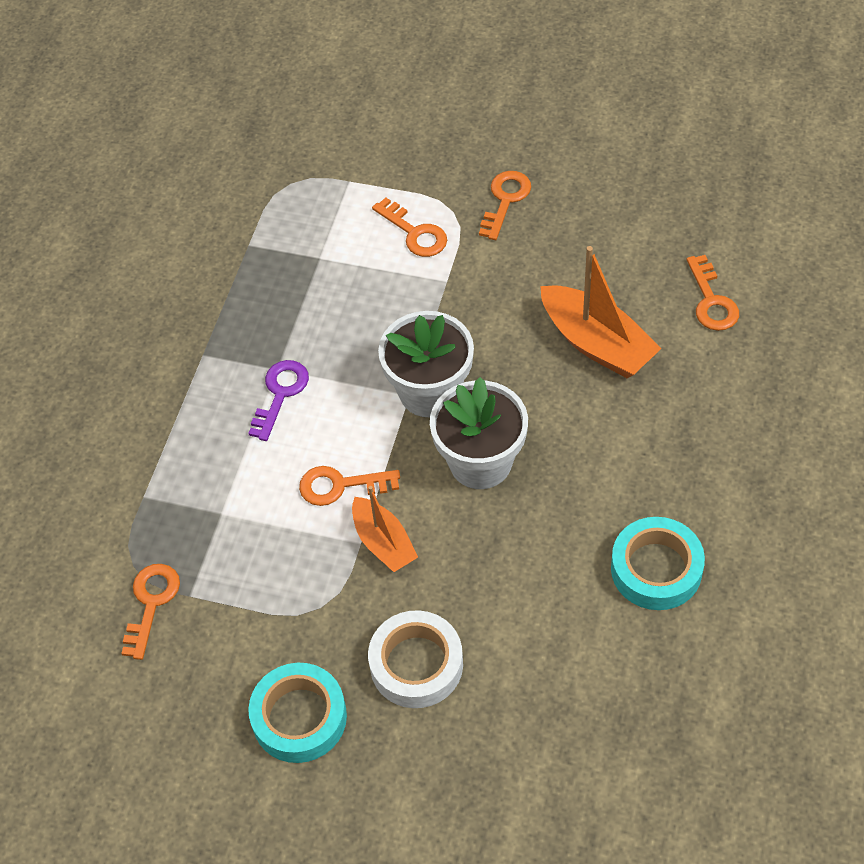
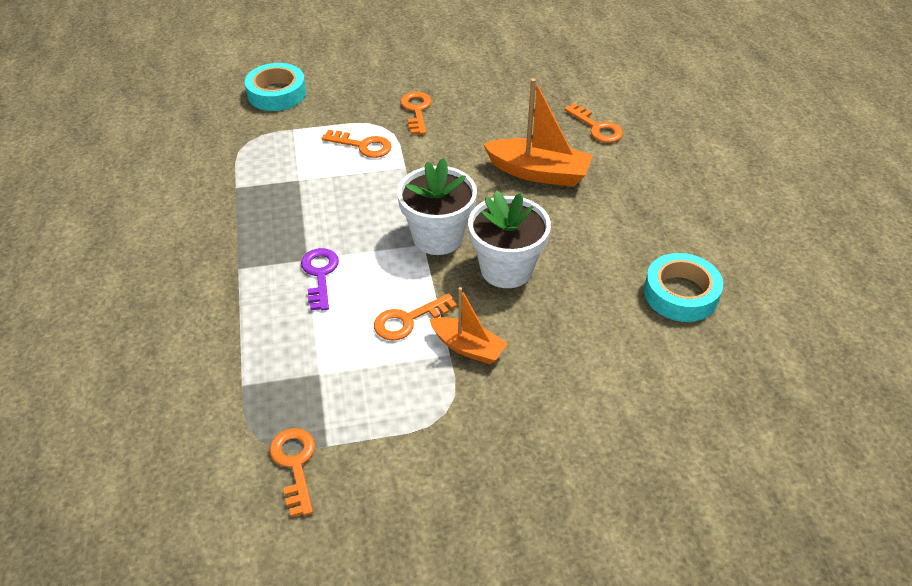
camera: 30 degrees left, 10 degrees down
(299, 717) = (481, 503): turquoise tape -> turquoise tape (277, 93)
(416, 664) = (551, 424): white tape -> none

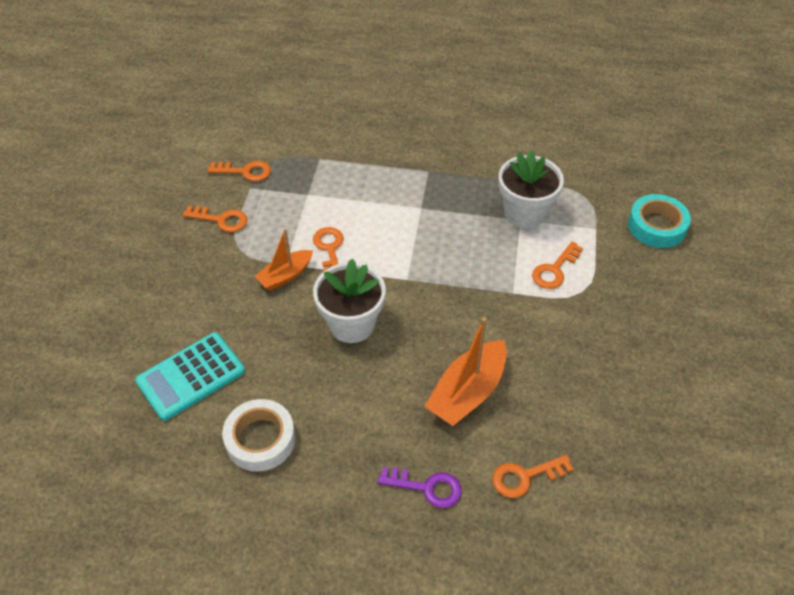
camera: 110 degrees right, 5 degrees up
(320, 275) = (400, 211): purple key -> purple key (427, 487)
(416, 110) = (601, 324): orange key -> orange key (221, 220)
(438, 237) = (410, 290): white flower pot -> white flower pot (524, 213)
(652, 380) = (191, 376): none -> turquoise calculator
(680, 294) = (260, 439): turquoise tape -> white tape

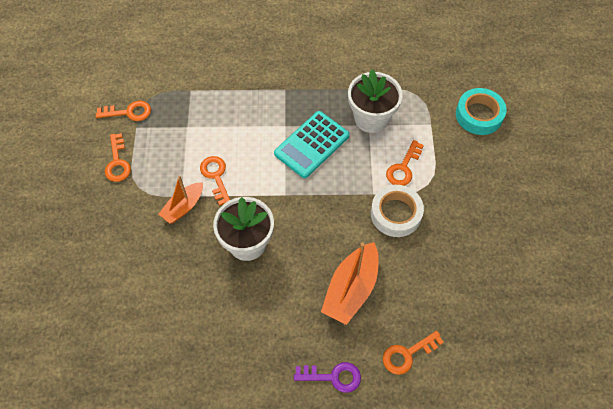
camera: 10 degrees left, 10 degrees up
(191, 376) = (123, 312): turquoise calculator -> turquoise calculator (311, 145)
(221, 220) = (117, 162): orange key -> orange key turned 75 degrees clockwise
(260, 439) = (192, 358): white tape -> white tape (396, 214)

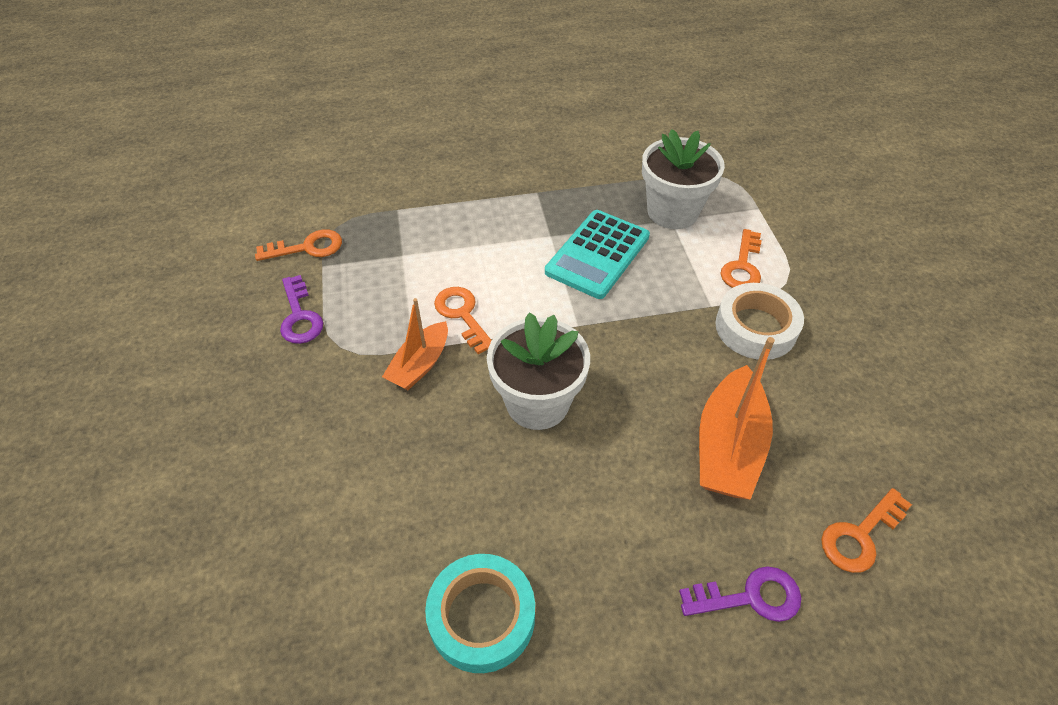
camera: 10 degrees left, 10 degrees down
(117, 162) = (300, 316): orange key -> purple key
(479, 115) = (820, 190): turquoise tape -> turquoise tape (482, 616)

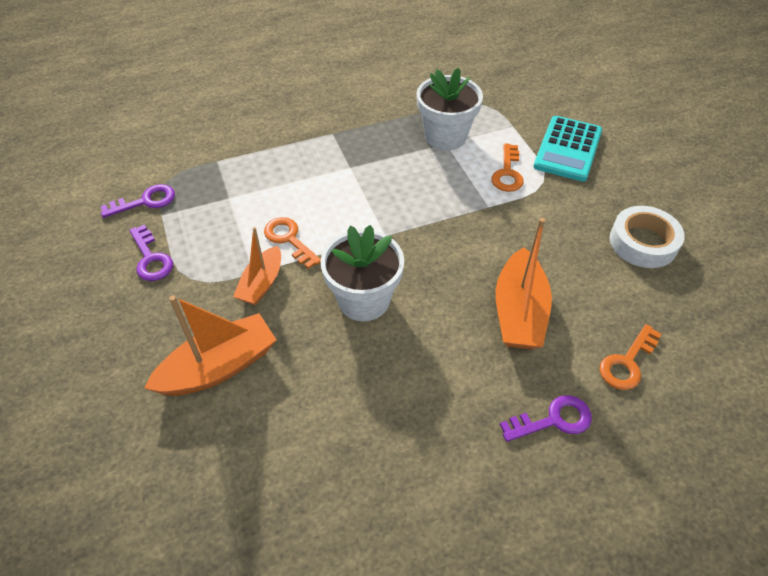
camera: 10 degrees left, 0 degrees up
(307, 248) = (145, 201): orange key -> purple key
(351, 460) = (219, 367): none -> orange boat
(482, 616) = (350, 469): turquoise tape -> none
(597, 254) = (391, 177): turquoise calculator -> turquoise calculator (567, 149)
(755, 328) = (525, 219): white tape -> white tape (643, 242)

